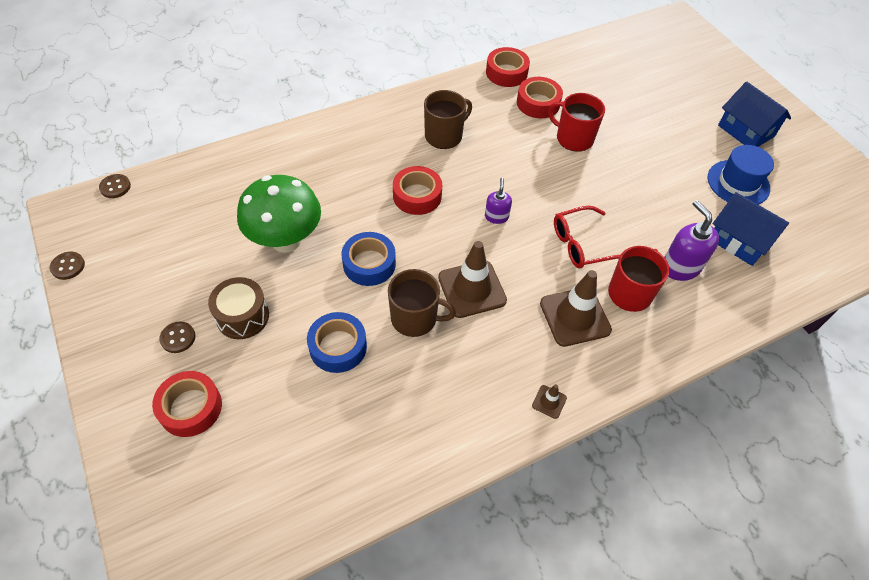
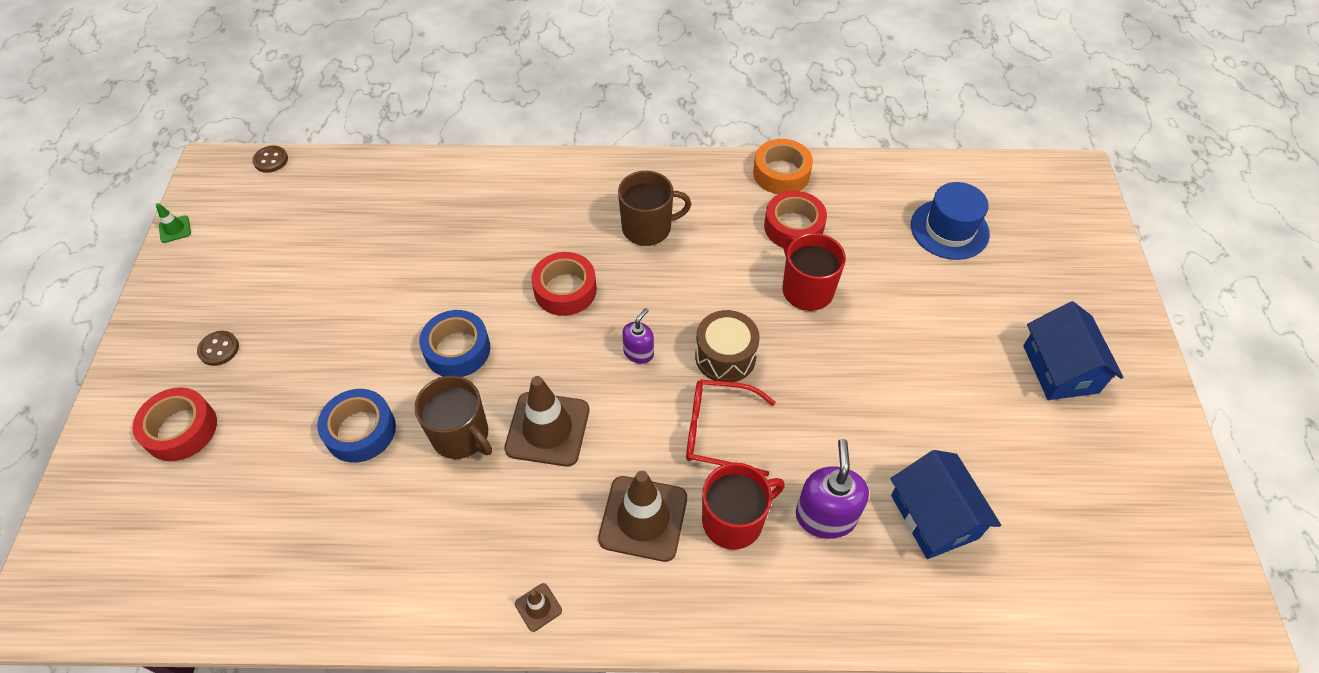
camera: 30 degrees right, 0 degrees up
(68, 266) = (175, 229): brown button -> green traffic cone
(242, 316) = (292, 353): brown drum -> brown drum (725, 356)
(286, 240) = (391, 286): green mushroom -> none
(506, 73) = (781, 173): red tape -> orange tape
(738, 183) = (993, 437): blue hat -> blue hat (949, 229)

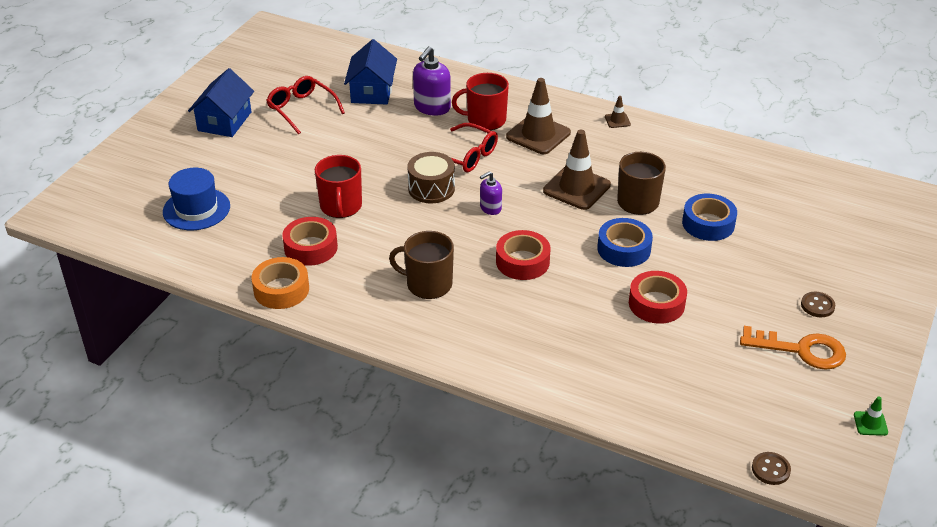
camera: 155 degrees left, 15 degrees down
(181, 429) = (843, 262): red tape -> red tape (656, 304)
(240, 285) = (801, 350): none -> orange key
(991, 433) = (302, 109): none -> red glasses

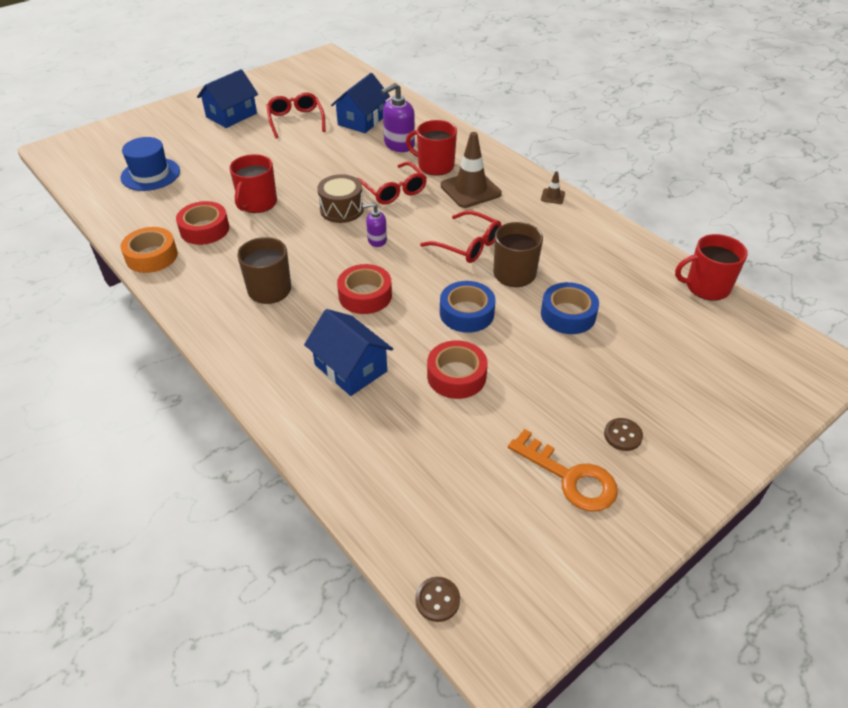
camera: 25 degrees right, 5 degrees up
(563, 327) = (351, 368): none -> blue house
(576, 188) = (467, 245): brown traffic cone -> red glasses
(800, 166) = (706, 287): none -> red mug
(870, 423) = (589, 593): green traffic cone -> none

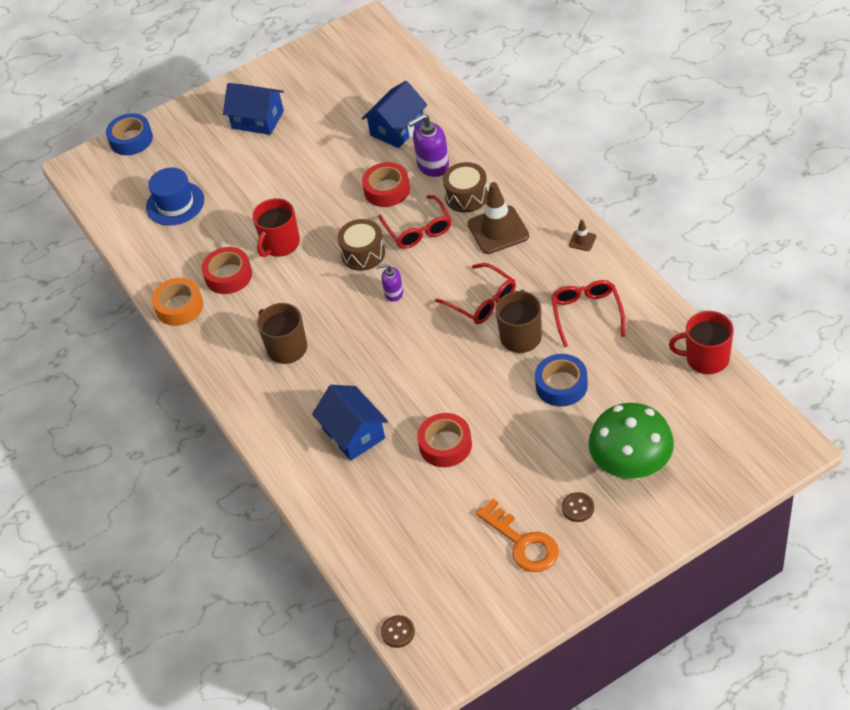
camera: 15 degrees right, 5 degrees up
(231, 115) = (257, 119): blue house -> blue house turned 60 degrees clockwise
(296, 121) = (326, 128): red glasses -> red glasses (587, 314)
(365, 295) = (375, 357): red tape -> red tape (387, 190)
(435, 166) = (466, 196): red mug -> brown drum
(466, 313) = (466, 380): blue tape -> blue tape (131, 139)
(667, 391) = (631, 467): none -> green mushroom

